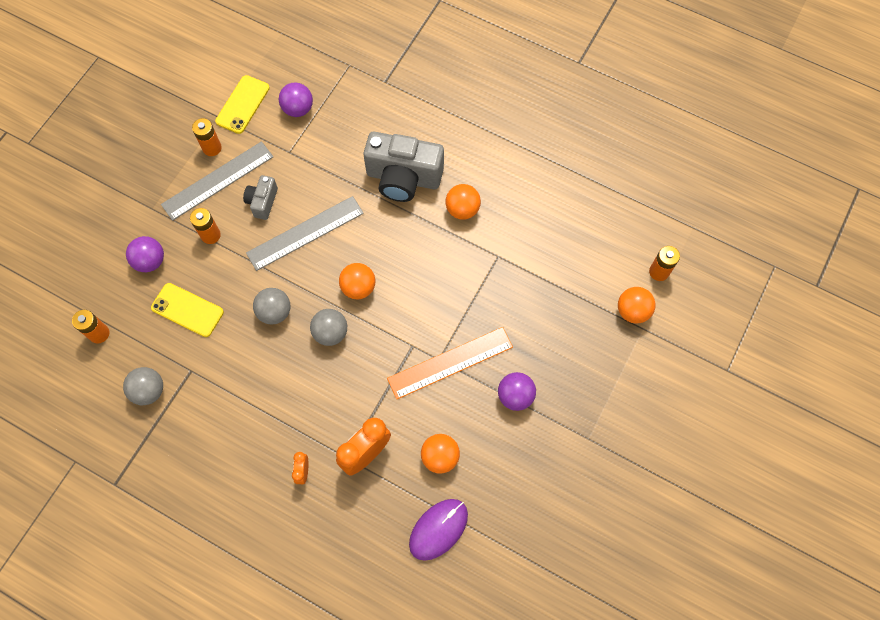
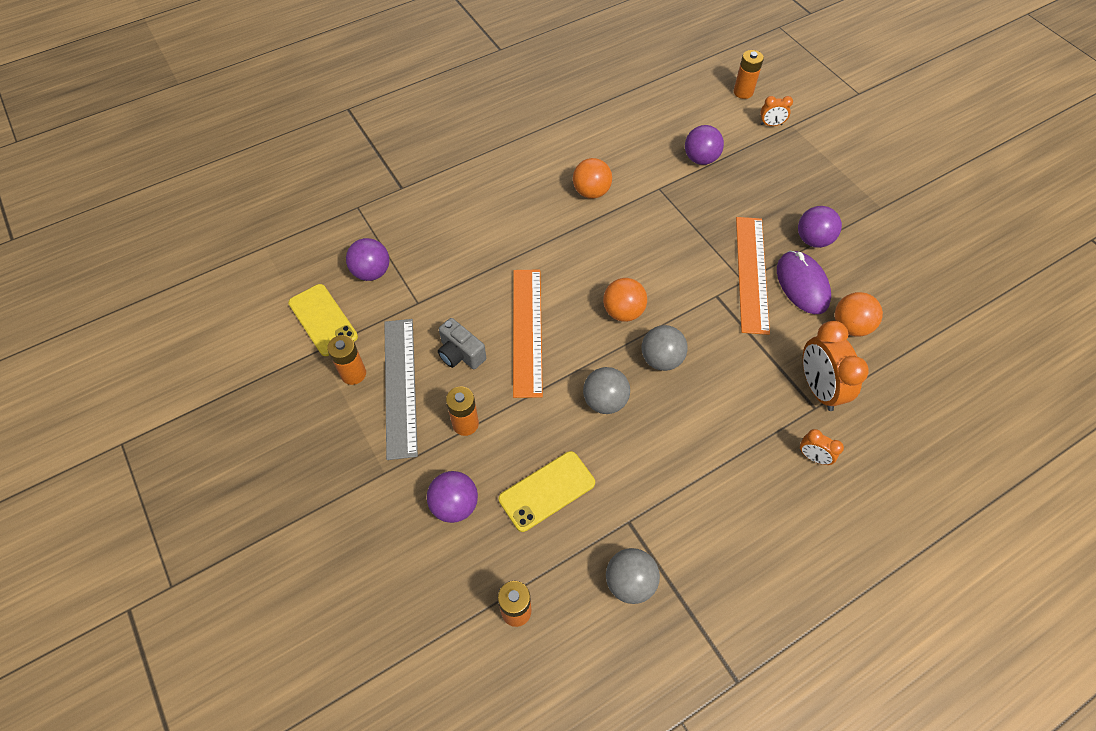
camera: 60 degrees left, 10 degrees down
(305, 233) = (527, 331): grey ruler -> orange ruler
(403, 178) = (523, 221): grey camera -> none
(438, 529) = (928, 362): purple mouse -> purple mouse (802, 284)
(552, 272) = (700, 159): none -> purple ball
(632, 311) = (771, 124): orange ball -> orange clock

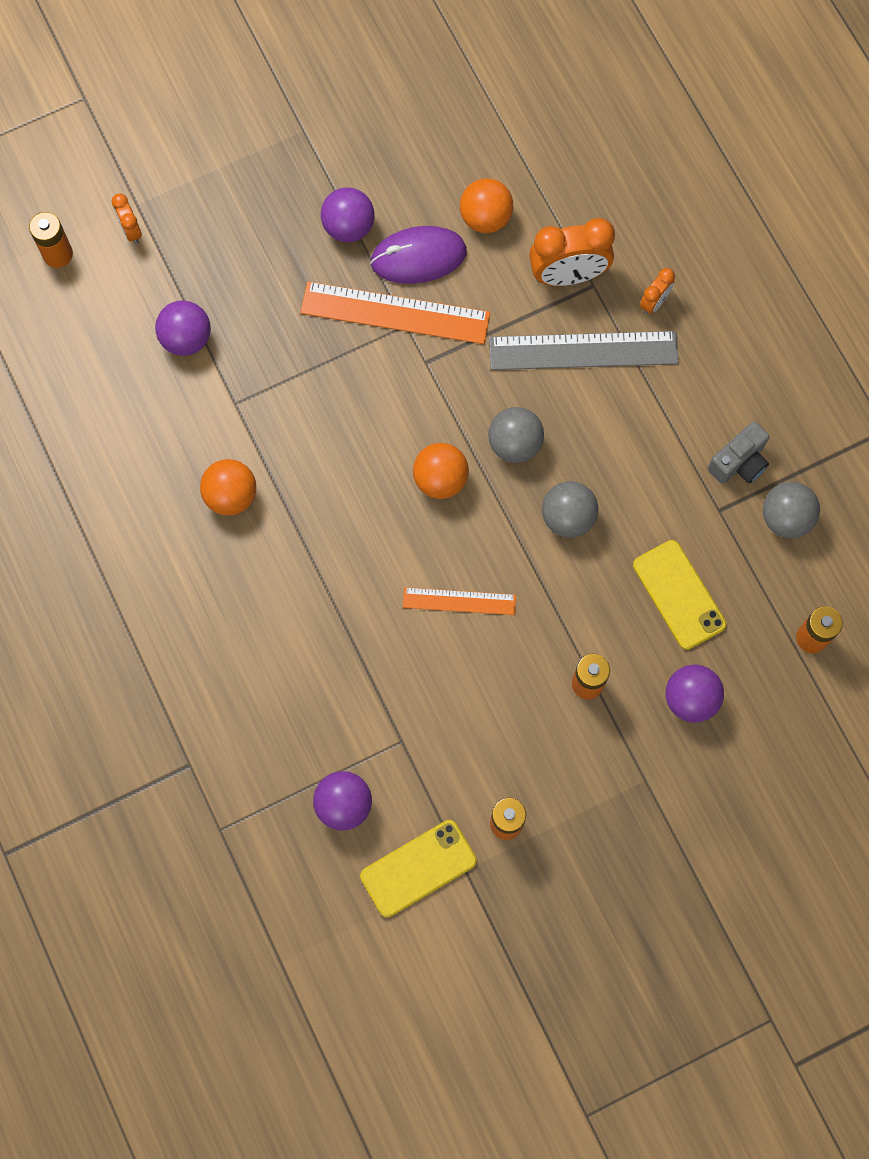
camera: 85 degrees left, 15 degrees up
(400, 386) = (529, 763): grey ruler -> grey ruler (583, 350)
(460, 354) = (487, 686): grey camera -> grey camera (739, 462)
(527, 331) = (459, 601): orange ruler -> orange ruler, size x0.58
(771, 124) = (131, 230): orange clock -> orange clock turned 150 degrees clockwise

